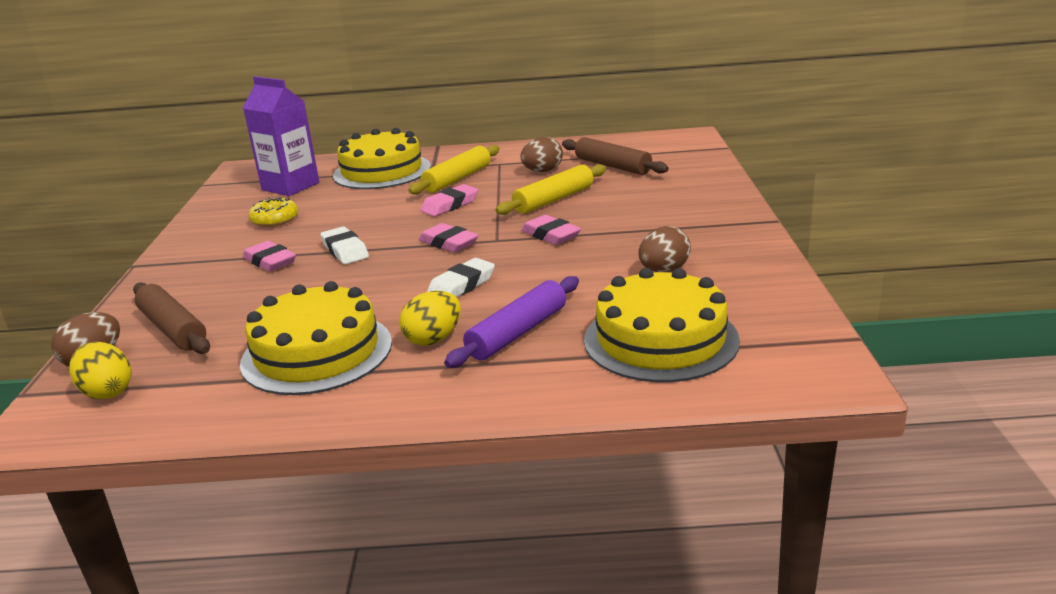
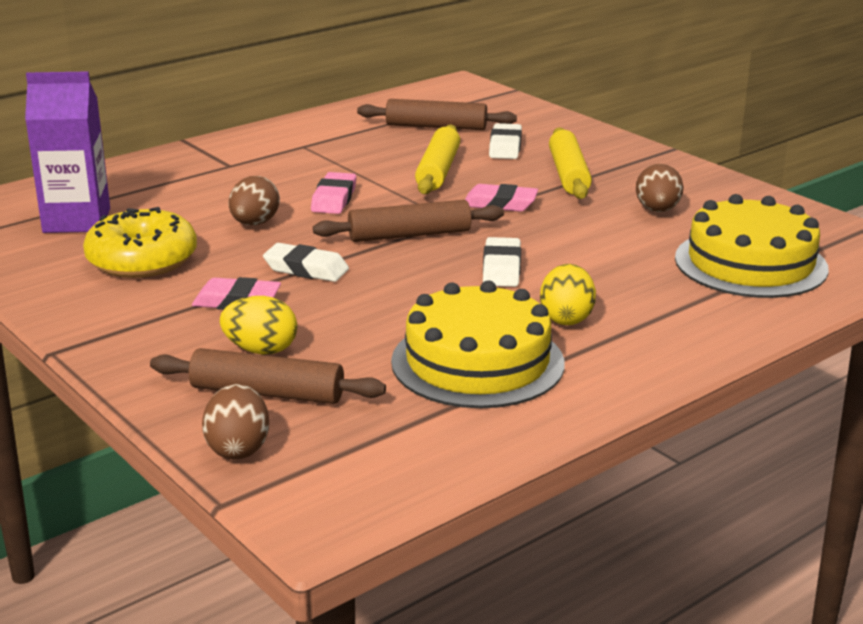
camera: 40 degrees left, 0 degrees up
(107, 392) = (325, 466): yellow egg -> yellow egg (261, 350)
(275, 220) = (142, 260): yellow donut -> yellow donut, size x1.67
(382, 171) = (170, 180): yellow cake -> none
(448, 243) = (409, 235): pink eraser -> brown rolling pin
(457, 179) = (286, 171): yellow rolling pin -> yellow rolling pin (568, 174)
(517, 333) = (629, 291): purple rolling pin -> none
(542, 171) = (370, 145): brown egg -> brown egg (254, 223)
(635, 191) = (505, 147): none -> white eraser

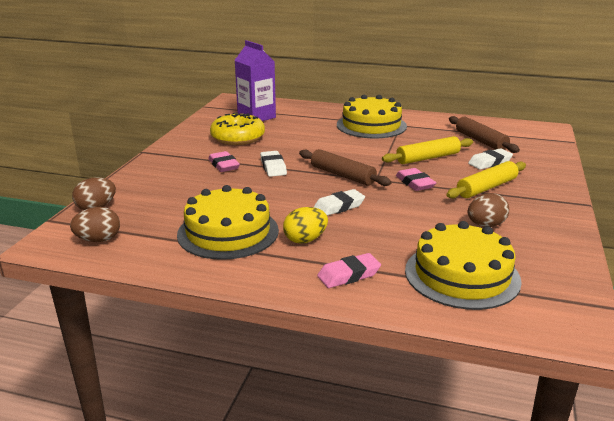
camera: 55 degrees right, 0 degrees up
(254, 223) = (303, 143): brown egg -> brown egg (98, 240)
(261, 350) = (185, 184): yellow egg -> none
(267, 393) = (148, 198): brown rolling pin -> none
(271, 161) = (371, 125): none -> yellow cake
(334, 199) = (354, 149): pink eraser -> pink eraser (349, 275)

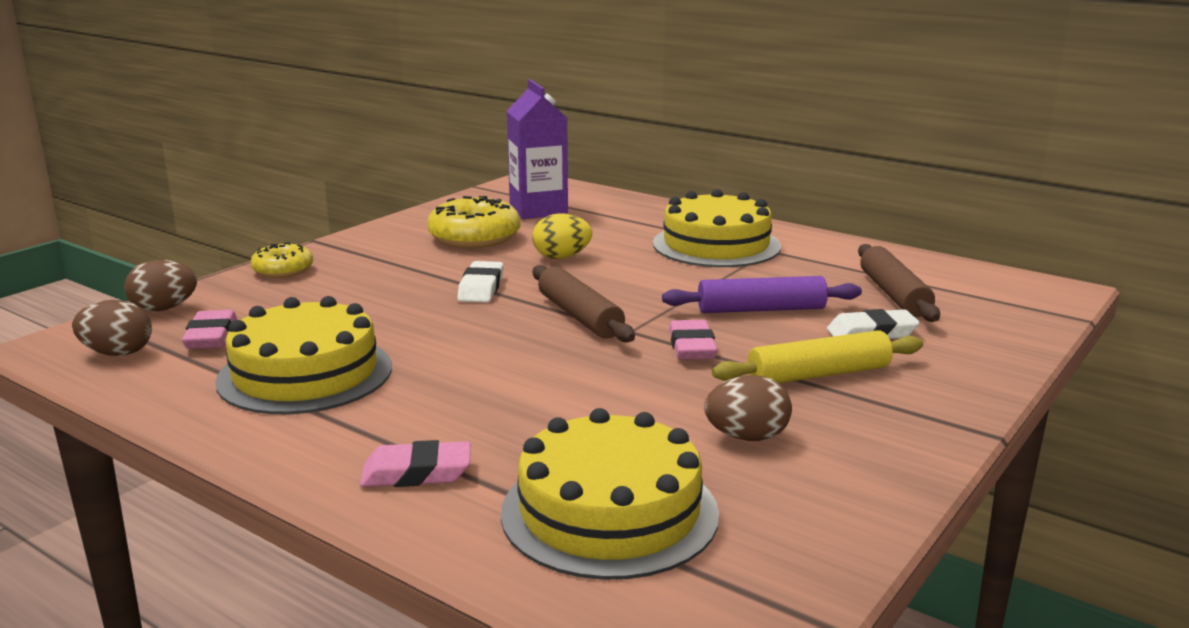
camera: 20 degrees right, 5 degrees down
(145, 173) = (283, 270): none -> yellow donut
(223, 165) = (408, 275): pink eraser -> pink eraser (211, 336)
(305, 240) = (408, 406): yellow egg -> yellow egg (561, 257)
(339, 207) = (519, 364): white eraser -> none
(428, 158) = (761, 309): yellow rolling pin -> purple rolling pin

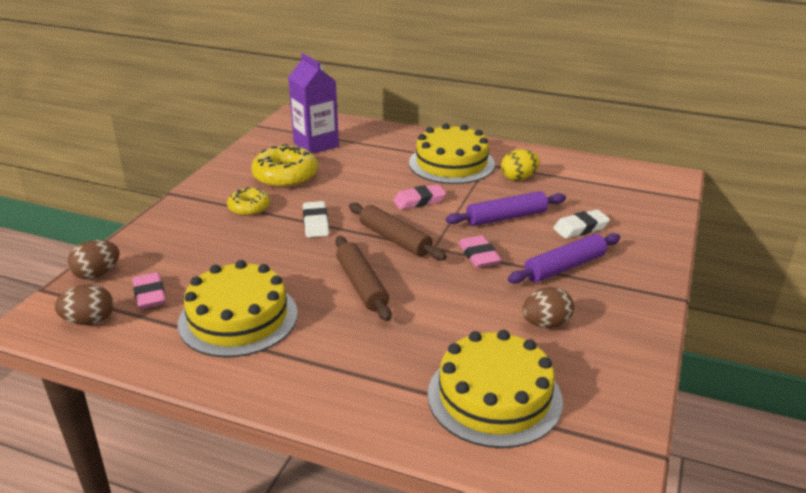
camera: 15 degrees left, 10 degrees up
(283, 270) = (164, 225): yellow donut -> yellow donut (249, 208)
(416, 473) = (361, 388): pink eraser -> pink eraser (419, 201)
(561, 257) = (355, 187): yellow egg -> yellow egg (518, 178)
(818, 374) = (564, 267): yellow rolling pin -> purple rolling pin
(894, 294) = (580, 193): brown rolling pin -> brown rolling pin (361, 285)

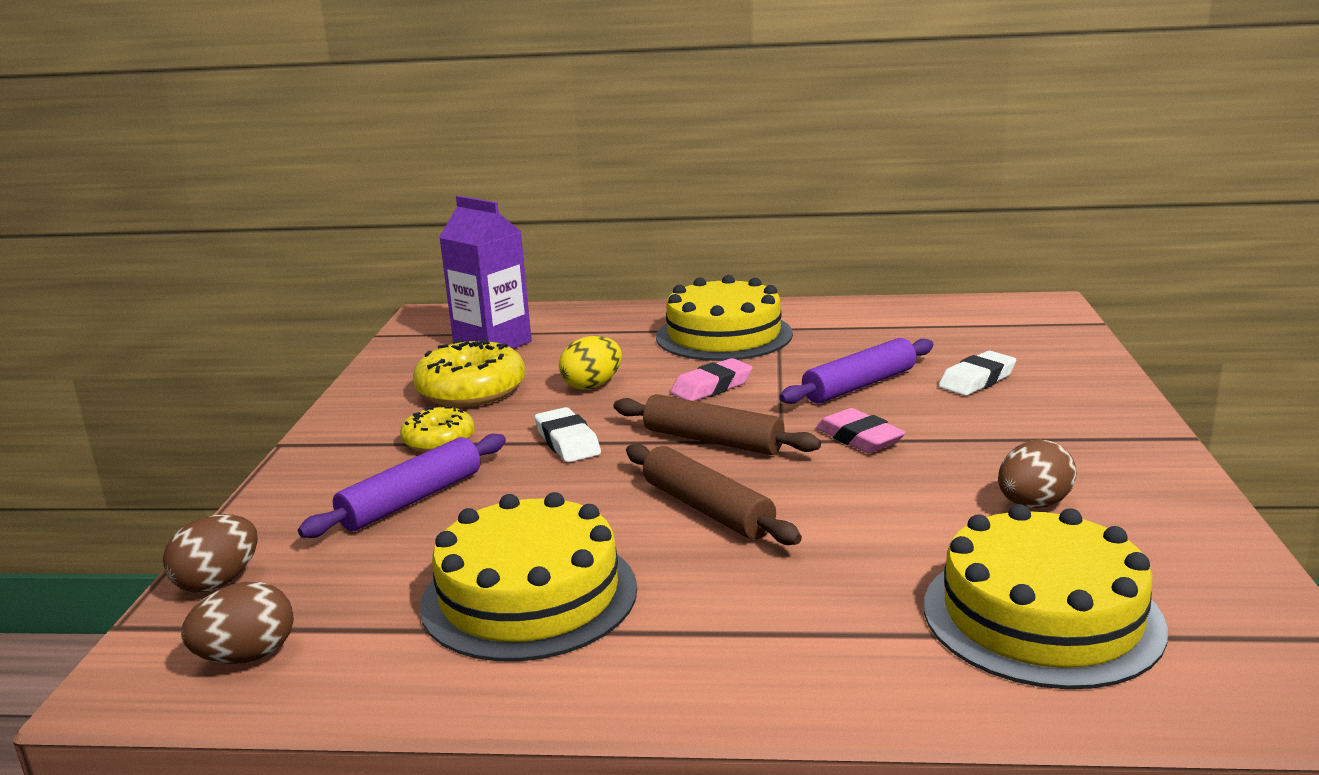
camera: 15 degrees left, 10 degrees down
(150, 295) = (341, 594): pink eraser -> none
(518, 178) = (837, 337): yellow egg -> yellow egg (592, 385)
(564, 267) = (996, 429): purple rolling pin -> purple rolling pin (411, 500)

